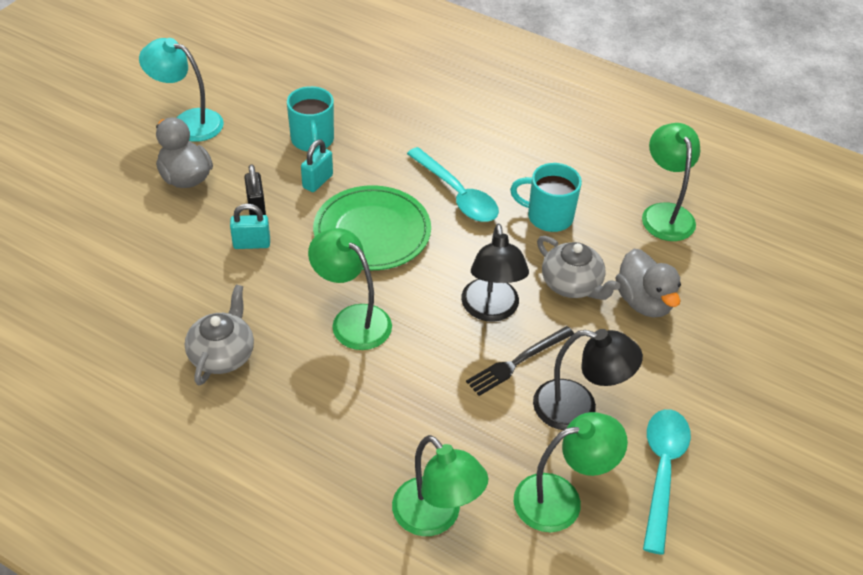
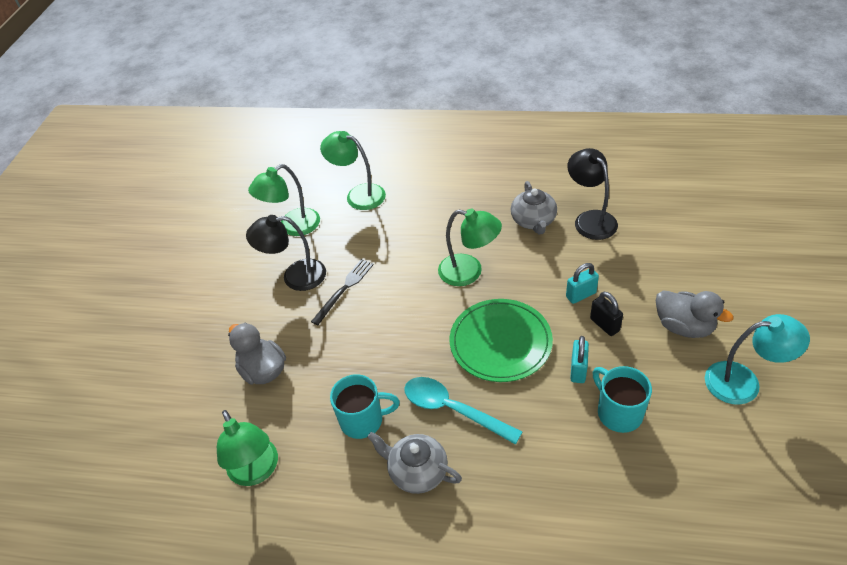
camera: 165 degrees right, 0 degrees up
(491, 310) = (377, 317): black lamp -> black lamp (590, 219)
(572, 284) = (323, 362): grey teapot -> grey teapot (417, 471)
(662, 471) = (235, 262): turquoise spoon -> none

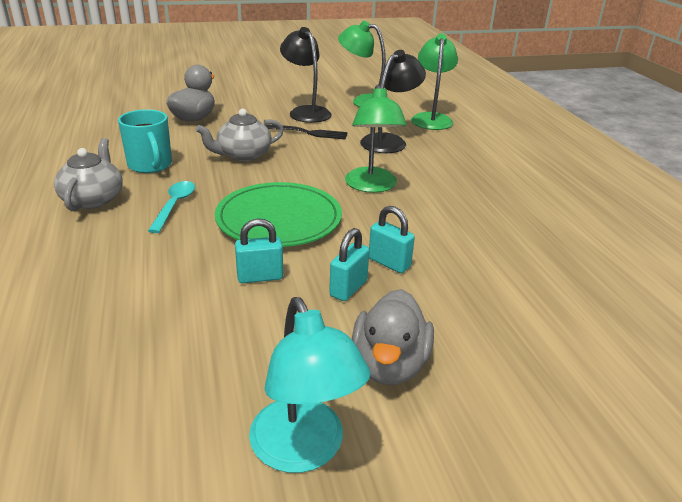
camera: 60 degrees right, 15 degrees down
(256, 471) = (88, 134): green lamp -> none
(452, 409) = (175, 205): turquoise spoon -> turquoise spoon, size x0.66
(533, 221) = (489, 213): grey teapot -> grey teapot (243, 155)
(590, 219) = (535, 253): black lamp -> black lamp (389, 141)
(604, 325) = (348, 288): black padlock -> turquoise padlock
(618, 412) = (200, 318): turquoise mug -> none

